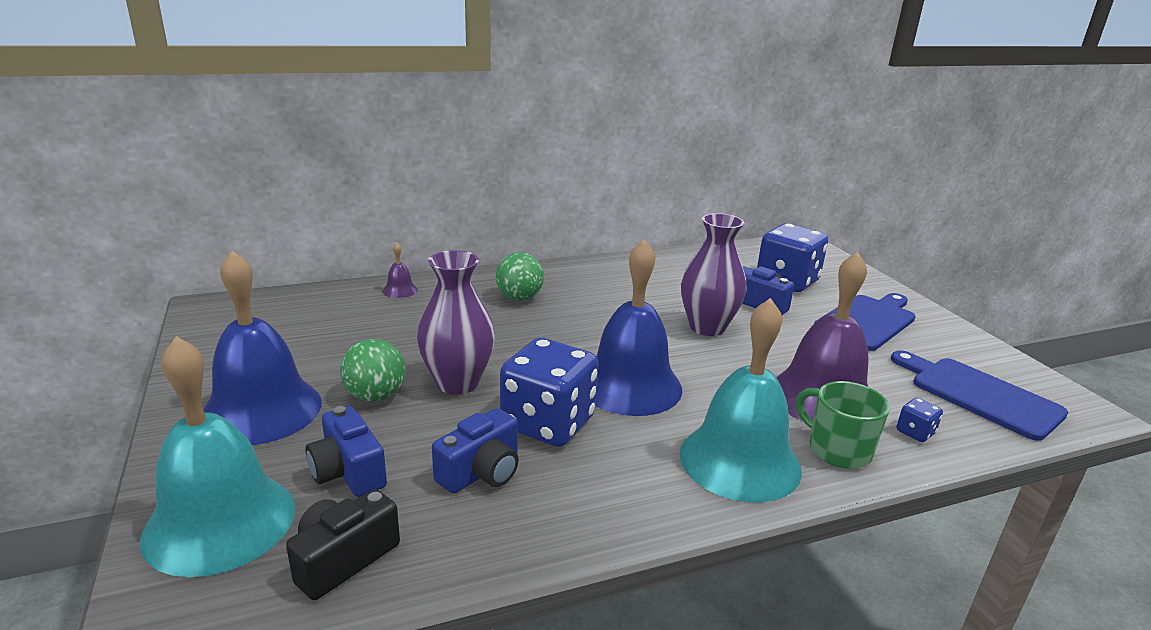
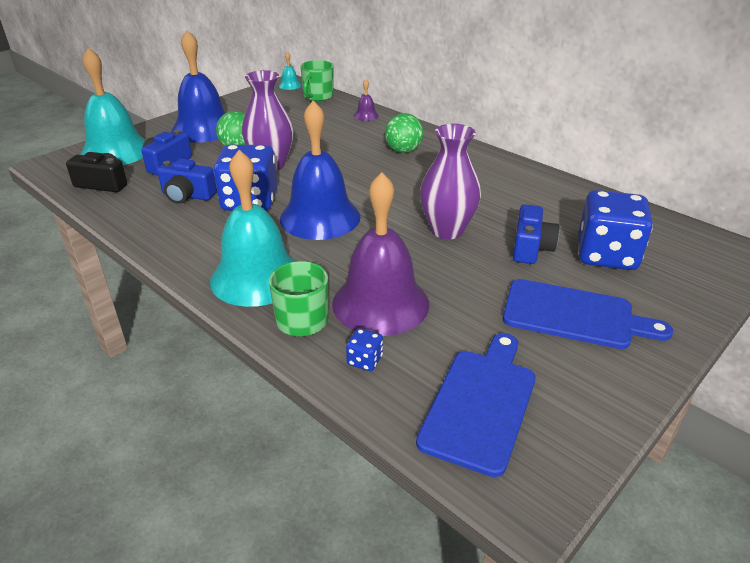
camera: 65 degrees right, 10 degrees up
(219, 308) = (290, 85): none -> turquoise bell
(293, 301) = (318, 96): none -> green mug

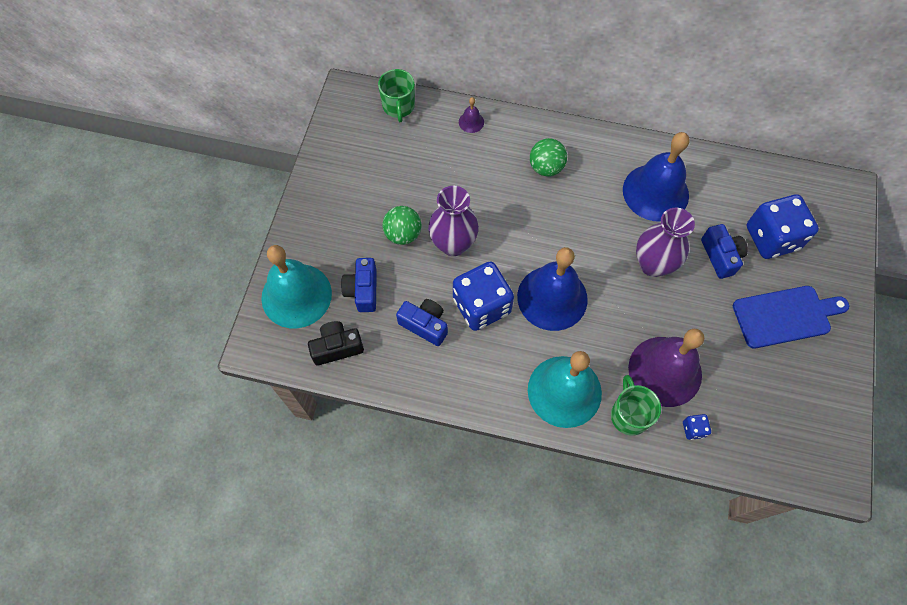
camera: 30 degrees left, 30 degrees up
(187, 195) = (425, 325): blue camera -> blue camera turned 135 degrees counterclockwise
(203, 128) = (341, 217): blue bell -> blue bell (655, 192)
(290, 85) = (353, 97): turquoise bell -> none
(480, 404) = (778, 426): blue cutting board -> none

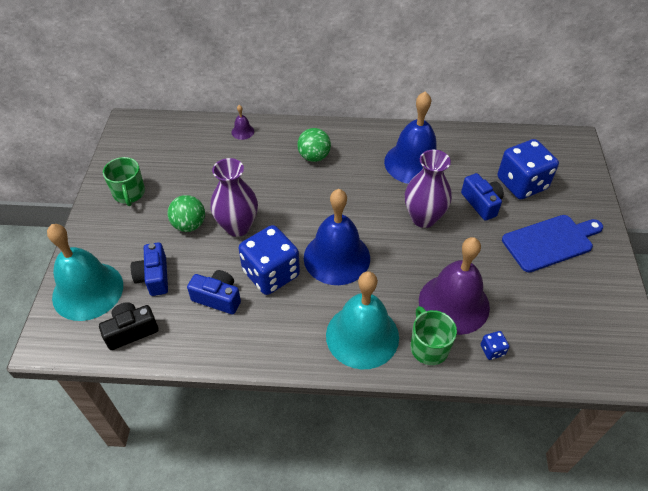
camera: 10 degrees left, 15 degrees down
(398, 106) = (176, 128): green mug -> green mug (129, 193)

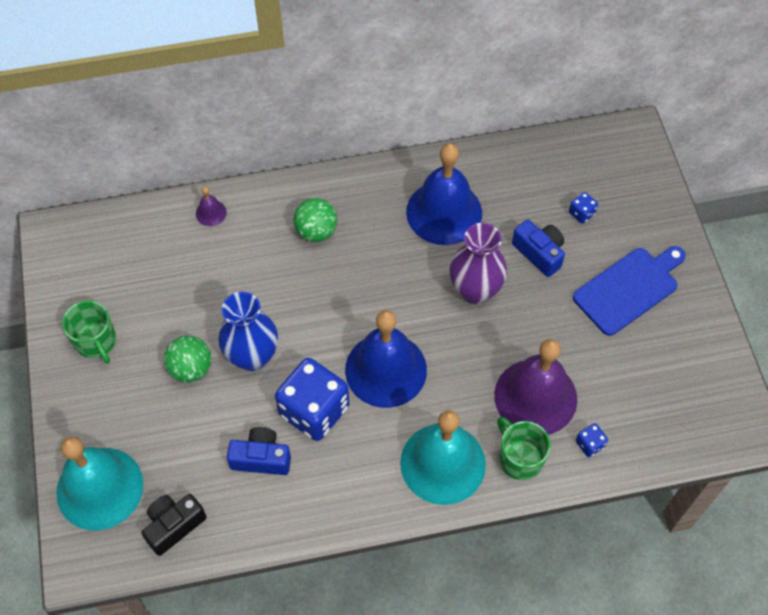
camera: 15 degrees left, 10 degrees up
(154, 277) = (174, 450): blue camera -> none
(238, 226) = (252, 356): purple vase -> blue vase
(521, 184) = (581, 213): blue dice -> blue dice, size x0.41

